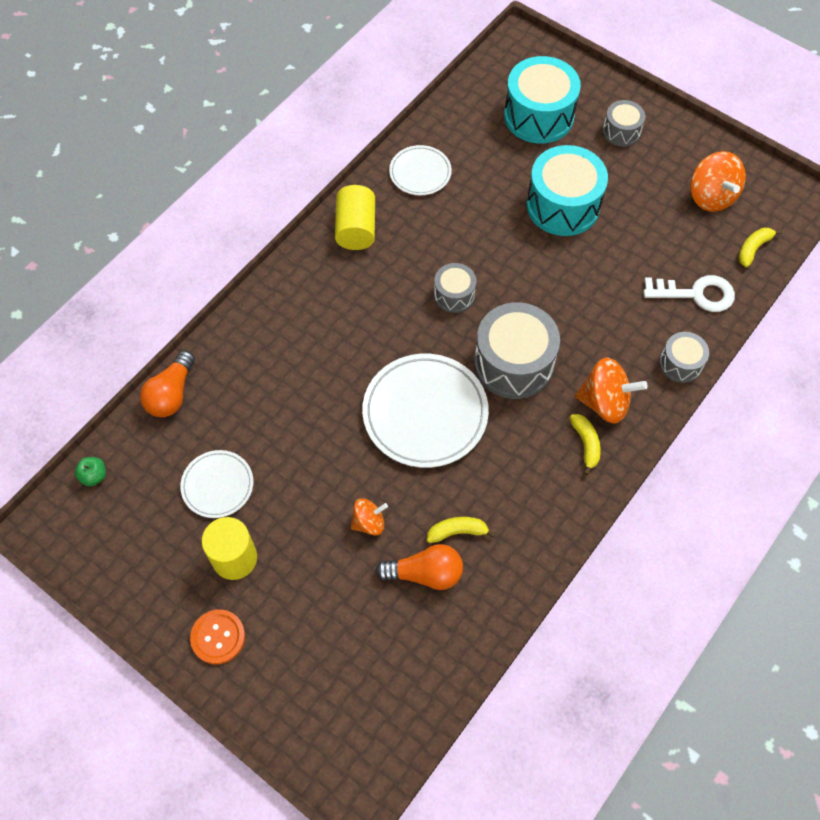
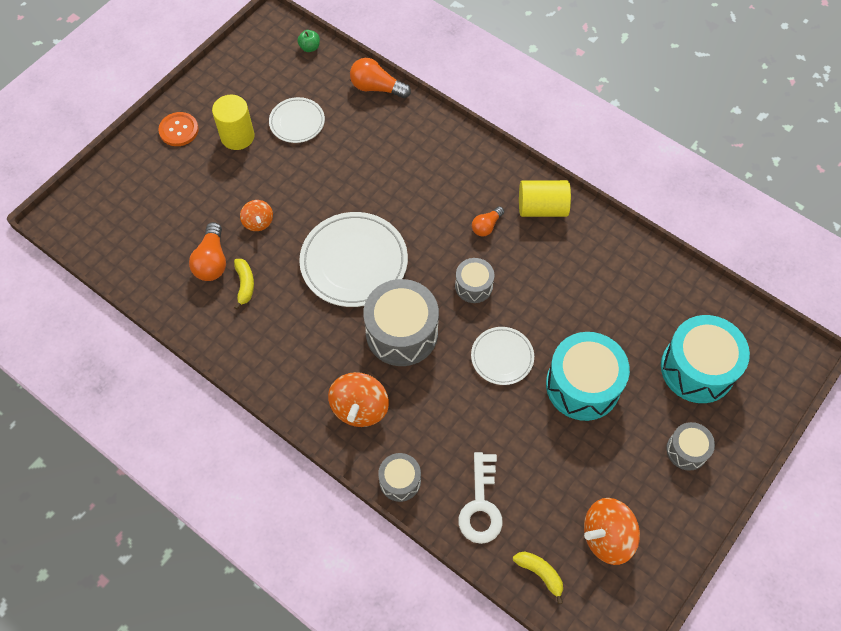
camera: 90 degrees right, 0 degrees up
(378, 281) = (486, 226): none -> orange light bulb
(420, 172) = (611, 259): white plate -> white plate (502, 357)
(586, 444) = (318, 388): yellow banana -> none

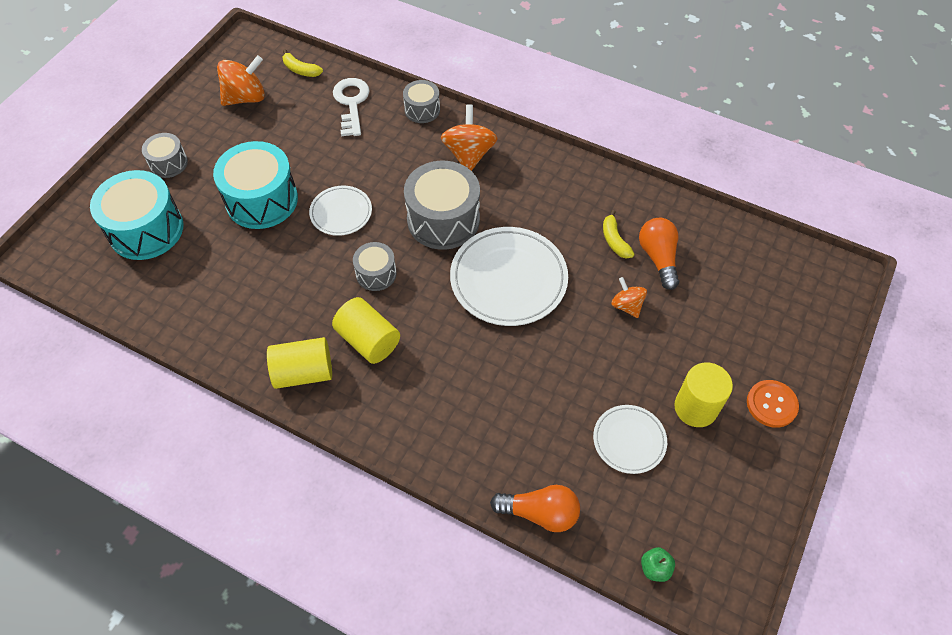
camera: 170 degrees right, 5 degrees down
(486, 226) = (368, 340): orange light bulb -> yellow cylinder

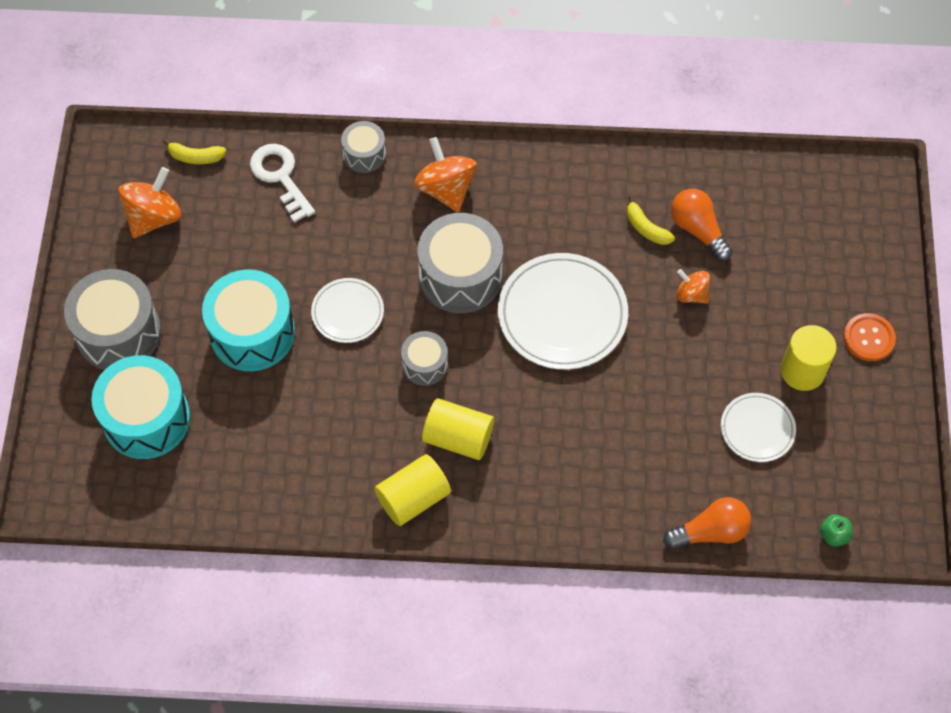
camera: 25 degrees left, 5 degrees up
(168, 163) = (118, 332): grey drum -> grey drum, size x1.87

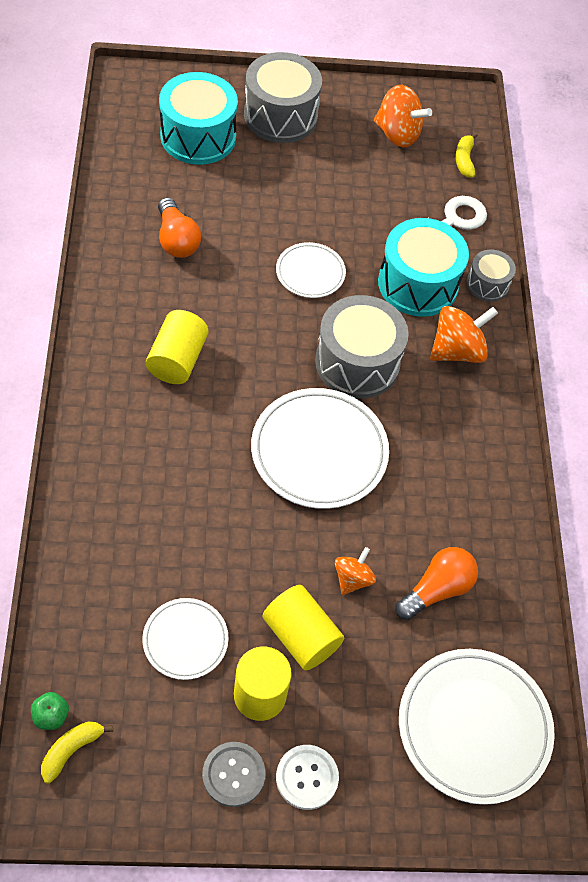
camera: 80 degrees right, 5 degrees down
(252, 333) = (284, 204): turquoise drum -> turquoise drum (418, 284)
(413, 498) = (115, 324): yellow cylinder -> yellow cylinder (301, 636)
(425, 364) = (256, 333): grey drum -> none
(646, 228) = (433, 535): yellow banana -> yellow banana (71, 750)
(710, 532) = (64, 585): orange light bulb -> orange light bulb (176, 240)
(817, 215) = (474, 727): none -> white plate
(868, 338) = (307, 777): orange button -> white button
(871, 392) = (233, 774): none -> grey button

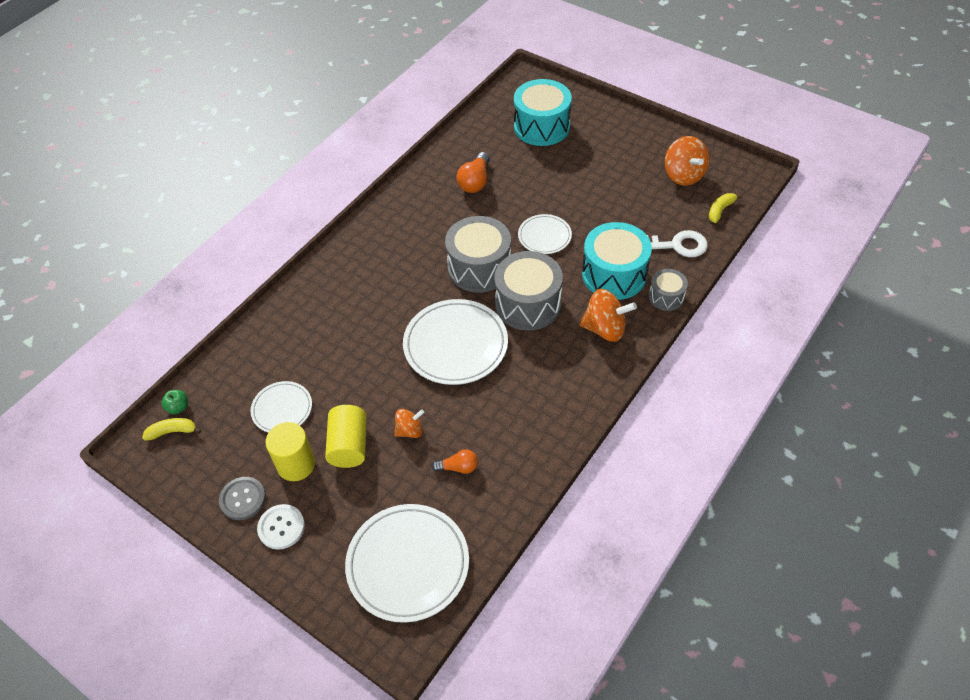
camera: 45 degrees right, 5 degrees down
(177, 360) = (415, 250): yellow cylinder -> none
(280, 116) = (608, 134): grey drum -> grey drum (479, 268)
(437, 589) = (458, 467): orange light bulb -> orange light bulb, size x0.63

